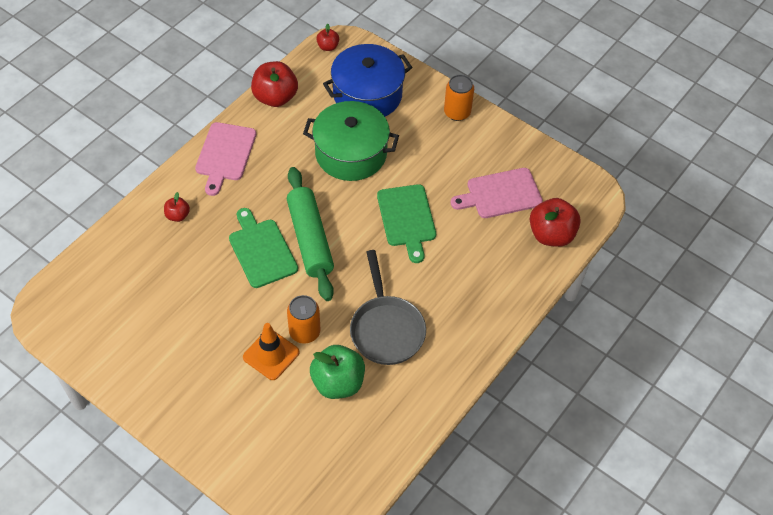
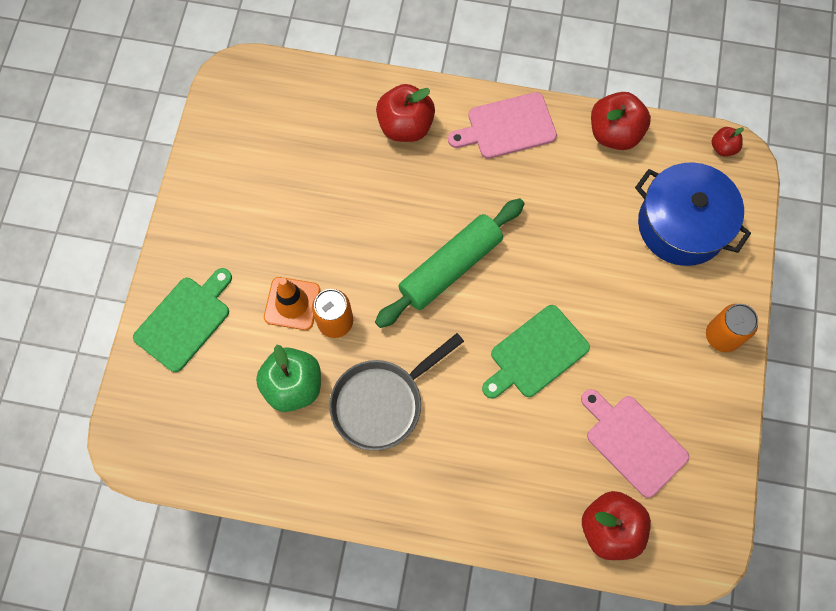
camera: 65 degrees right, 15 degrees up
(177, 215) = (405, 126): red apple -> red apple, size x1.95
(261, 250) = (409, 228): green cutting board -> green cutting board (185, 321)
(351, 153) = (588, 250): green pot -> none

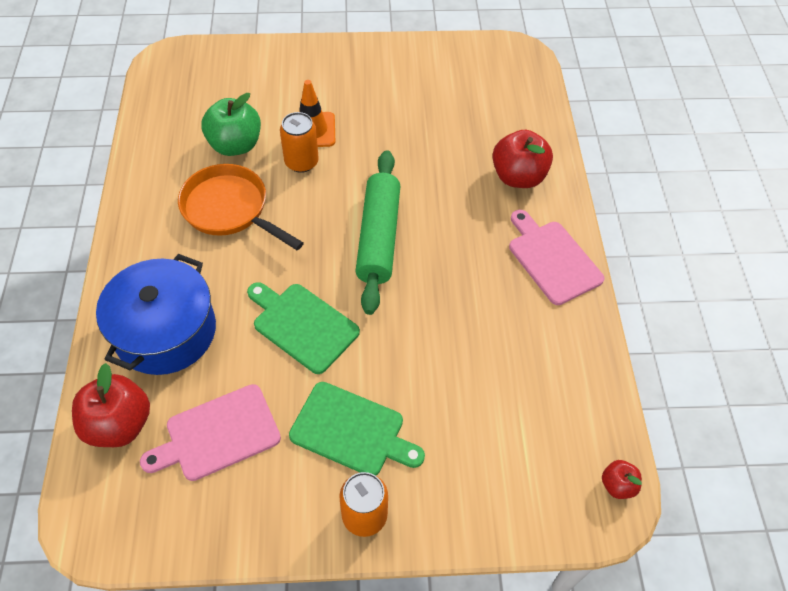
camera: 75 degrees right, 15 degrees down
(185, 321) = (280, 68): green cutting board -> green cutting board (351, 431)
(382, 402) = (230, 209): grey pan -> orange pan
(450, 267) = (379, 237): green rolling pin -> green rolling pin turned 60 degrees clockwise
(614, 133) = (587, 361): red apple -> none
(633, 442) = (218, 434): pink cutting board -> pink cutting board turned 150 degrees counterclockwise
(682, 225) = (495, 450): blue pot -> blue pot (165, 331)

